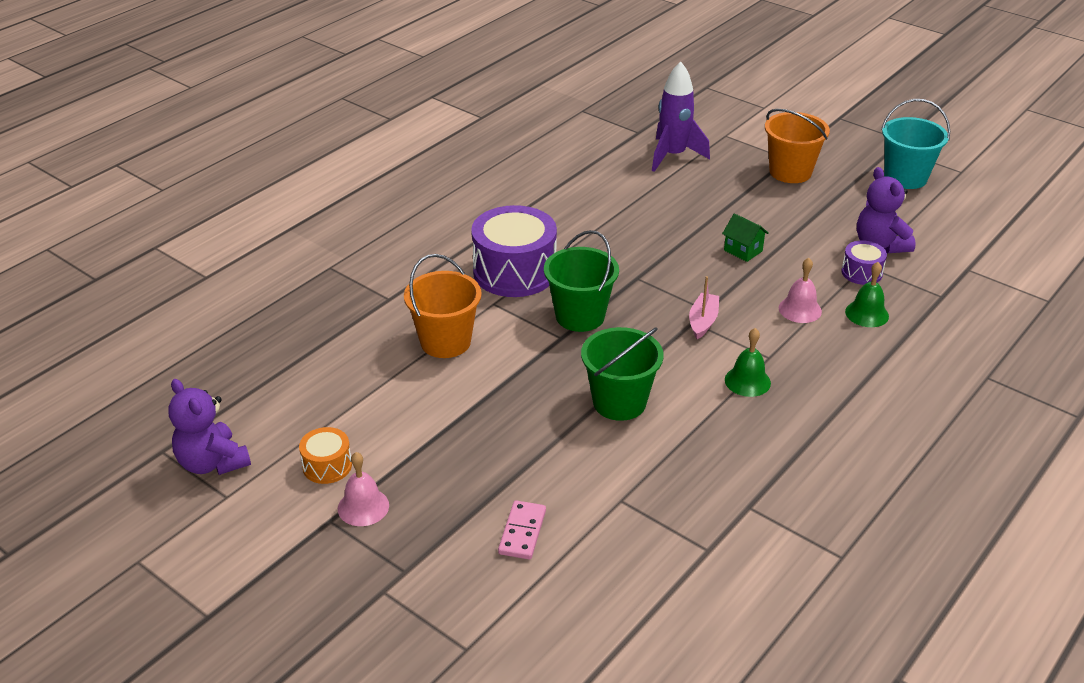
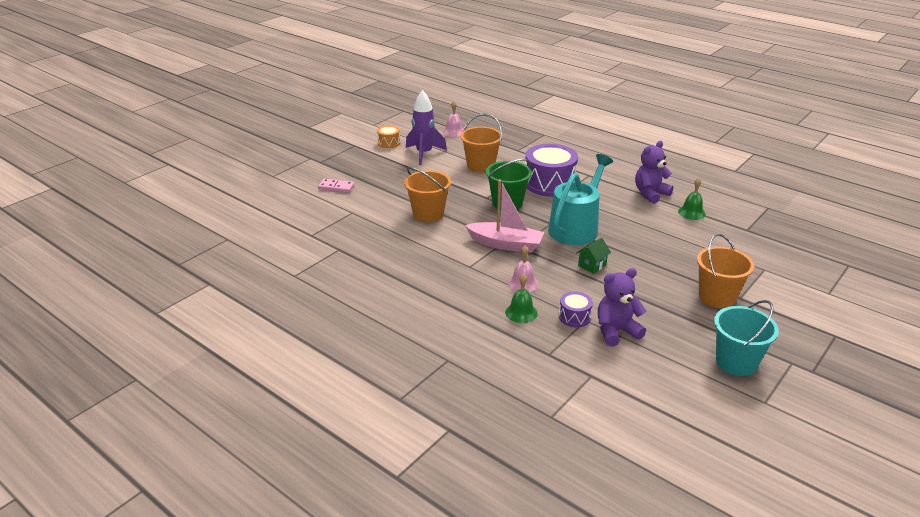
camera: 90 degrees right, 5 degrees down
(212, 463) = (394, 120): purple teddy bear -> purple teddy bear (650, 194)
(363, 507) = (361, 151): pink bell -> pink bell (454, 132)
(619, 402) = (428, 214): green bucket -> orange bucket
(648, 256) = (576, 228): none -> turquoise watering can
(673, 156) = (717, 243): purple rocket -> purple rocket (424, 154)
(703, 321) = (505, 244): pink boat -> pink boat, size x1.79
(747, 381) = (445, 256): green bell -> green bell (691, 212)

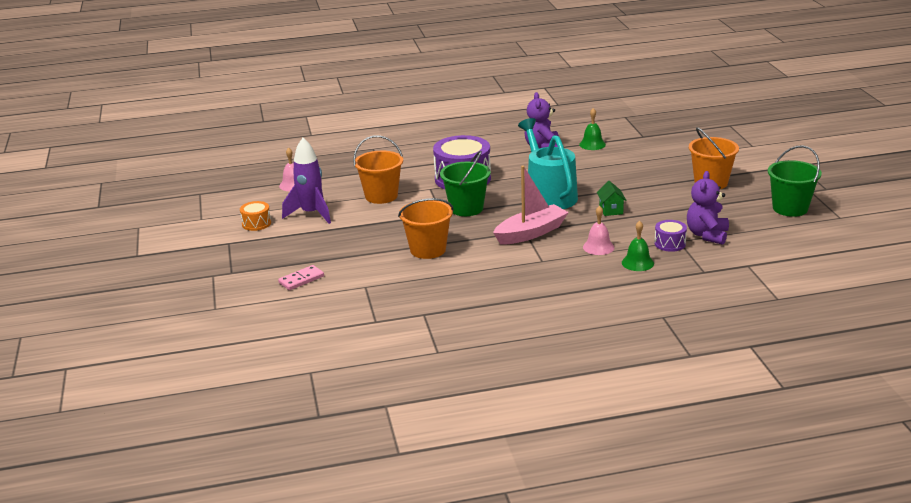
camera: 50 degrees left, 5 degrees down
(736, 362) = (790, 208): turquoise bucket -> green bucket

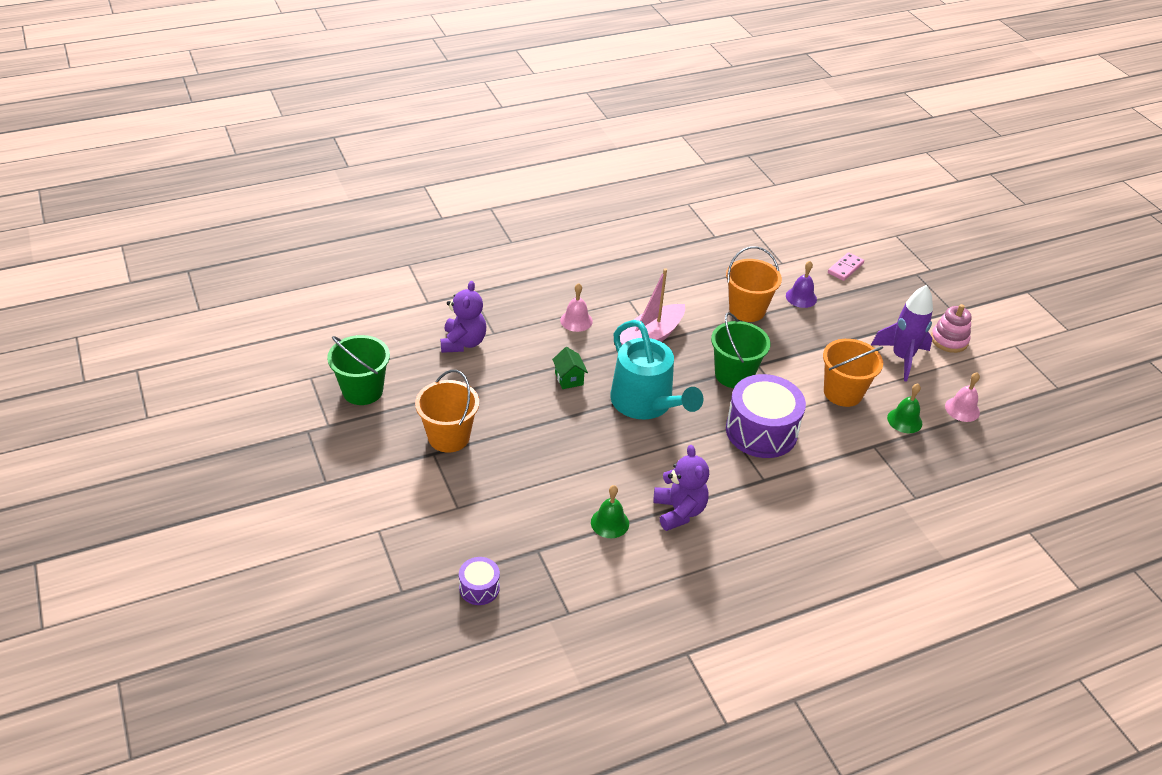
camera: 165 degrees right, 15 degrees up
(256, 223) = (949, 340): orange drum -> pink stacking toy
(367, 257) = (801, 297): none -> purple bell
(637, 263) = (535, 301): green bell -> green bell (904, 420)
(670, 244) = (503, 328): purple drum -> purple drum (479, 588)

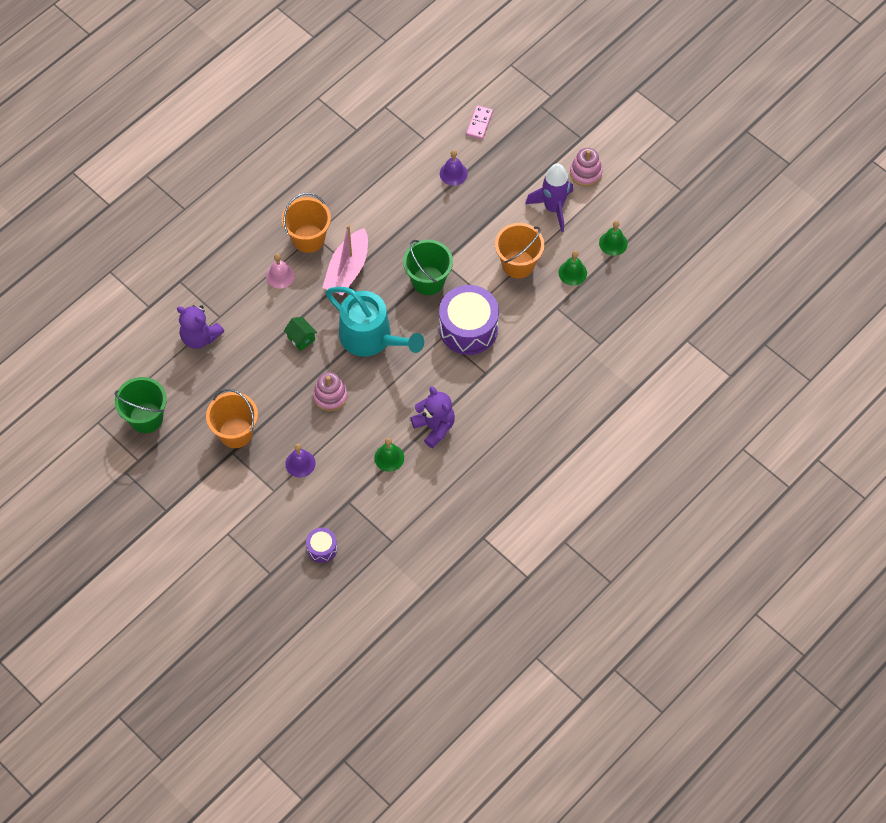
camera: 20 degrees left, 20 degrees up
(463, 342) = (200, 337): purple teddy bear -> purple teddy bear turned 135 degrees clockwise
(503, 491) = (300, 463): none -> purple bell
(572, 440) = (330, 396): none -> pink stacking toy
(747, 310) = (414, 206): orange bucket -> orange bucket (308, 238)
(962, 409) = (613, 243): pink bell -> green bell

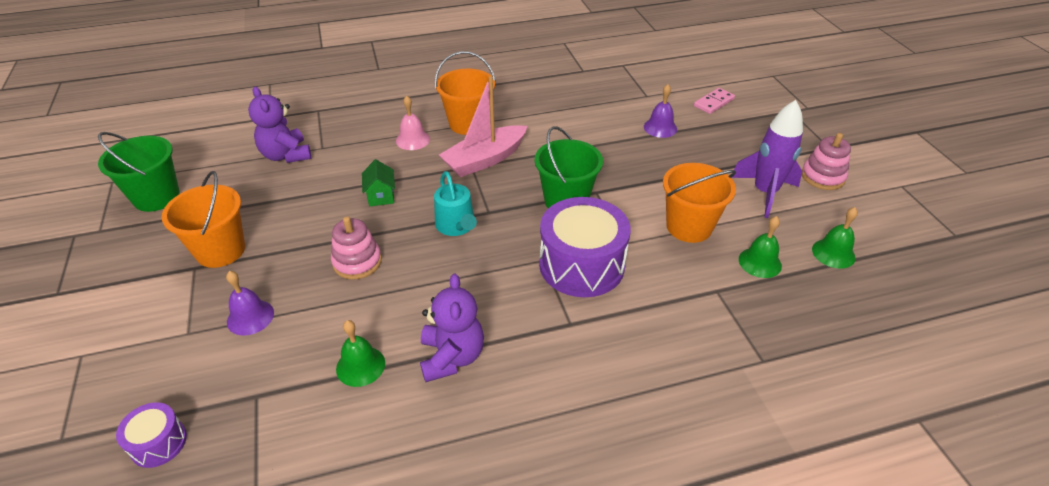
camera: 30 degrees right, 20 degrees down
(371, 337) = (456, 226): turquoise watering can -> turquoise watering can, size x0.56

